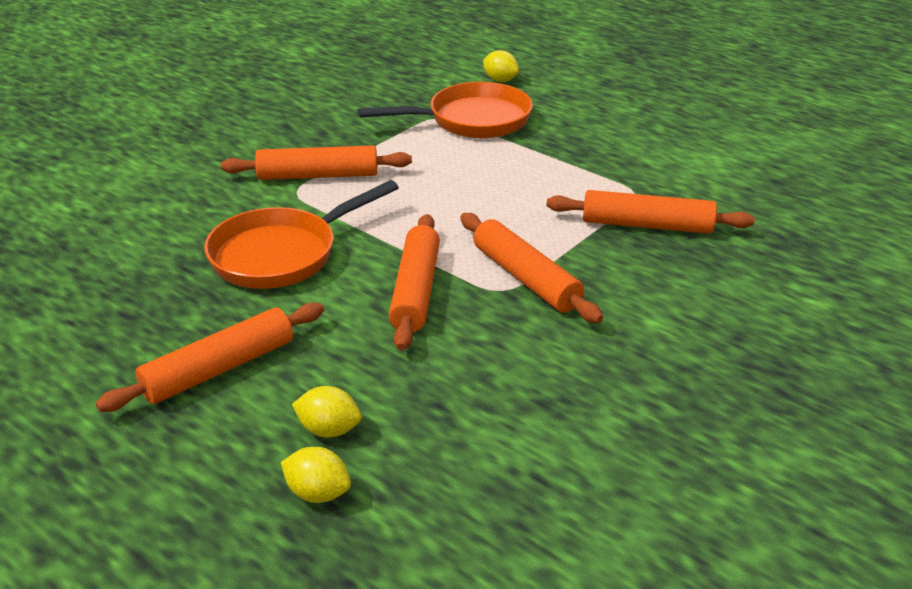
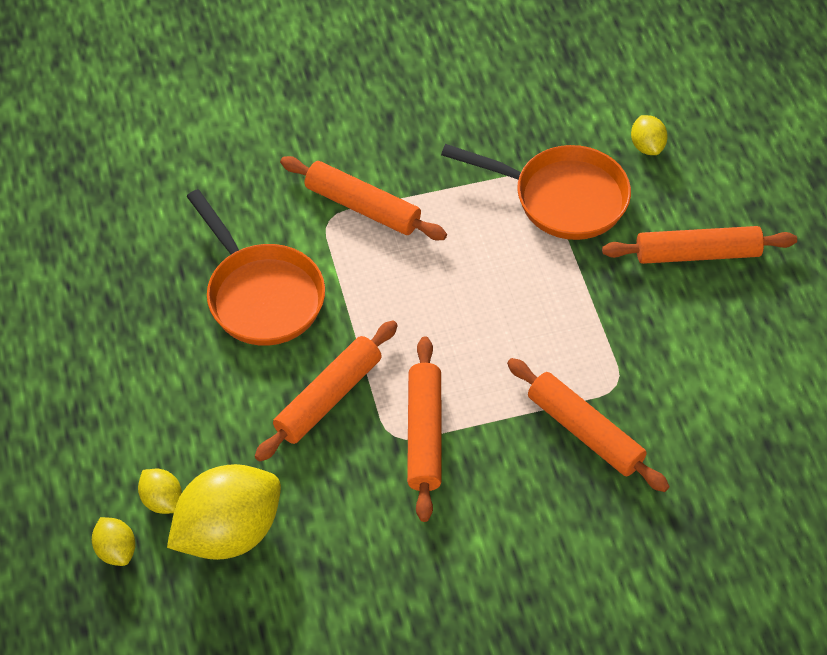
camera: 35 degrees right, 20 degrees up
(219, 369) = (133, 397): orange rolling pin -> orange rolling pin (697, 254)
(282, 254) = (261, 295): orange pan -> orange pan turned 120 degrees counterclockwise
(424, 421) = (229, 532): none -> yellow lemon

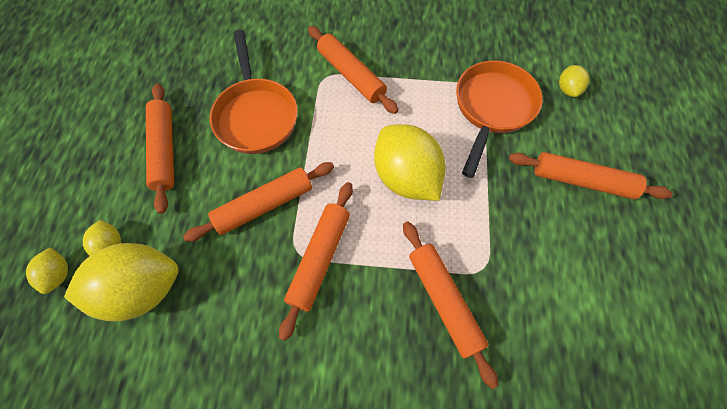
camera: 20 degrees right, 10 degrees up
(164, 373) = (165, 150): none -> orange rolling pin
(487, 313) = (406, 177): none -> yellow lemon
(562, 198) = (492, 108): orange pan -> orange pan turned 105 degrees counterclockwise

